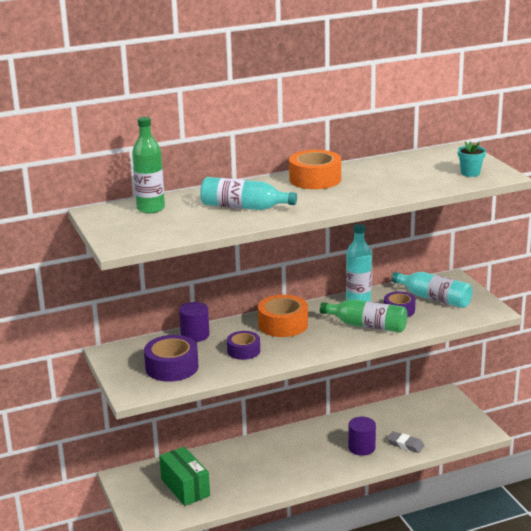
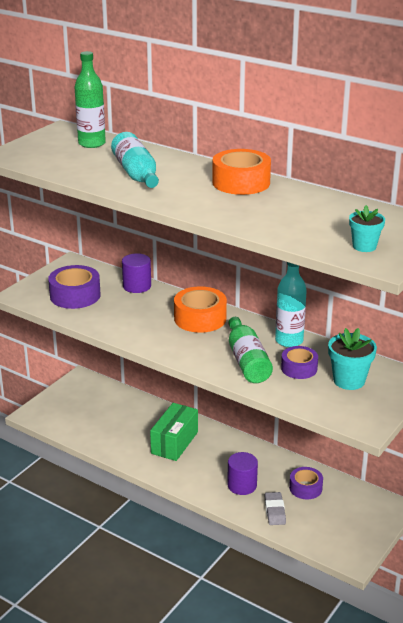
camera: 55 degrees right, 5 degrees up
(185, 487) = (94, 413): green box -> green box (174, 443)
(243, 351) = (133, 316): purple tape -> purple tape (305, 488)
(434, 298) = (349, 380): turquoise bottle -> turquoise flower pot

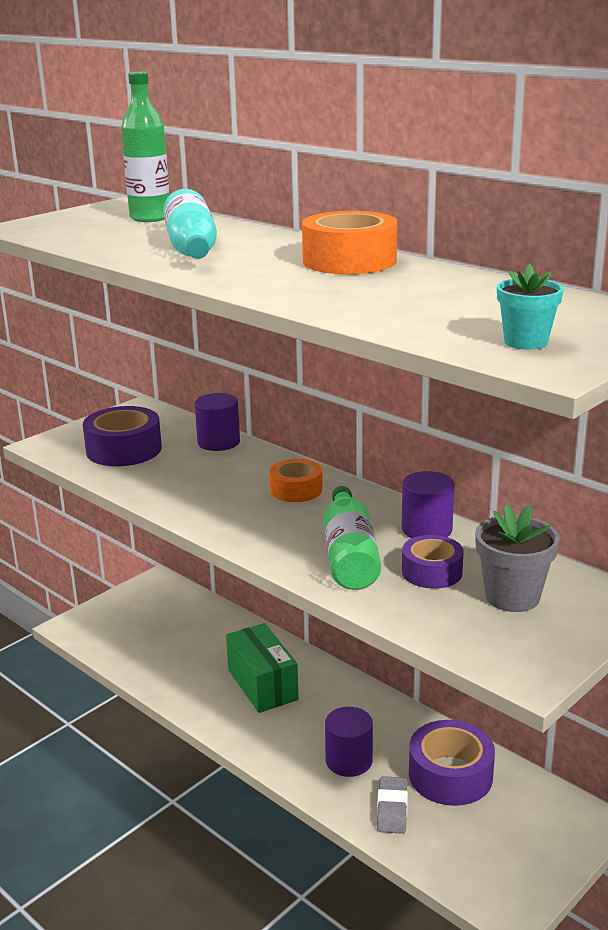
camera: 10 degrees right, 5 degrees down
(174, 443) = (262, 684): green box -> green box turned 60 degrees counterclockwise
(200, 318) = (296, 490): orange tape -> orange tape, size x0.64
(289, 341) = (426, 529): turquoise bottle -> purple cylinder
(305, 488) = (450, 775): purple tape -> purple tape, size x1.57
(349, 380) = (512, 597): turquoise flower pot -> grey flower pot

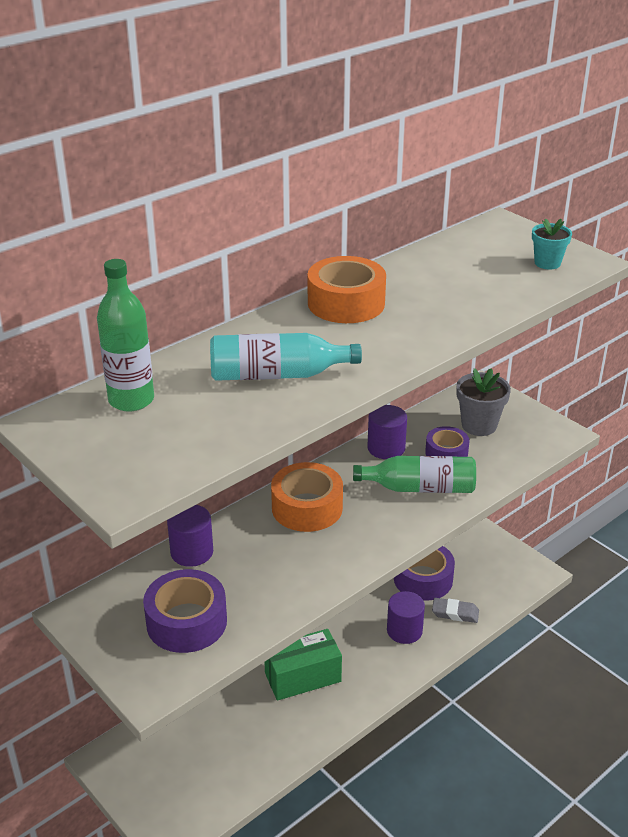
camera: 85 degrees left, 10 degrees up
(296, 490) = (307, 508): orange tape -> orange tape, size x1.57

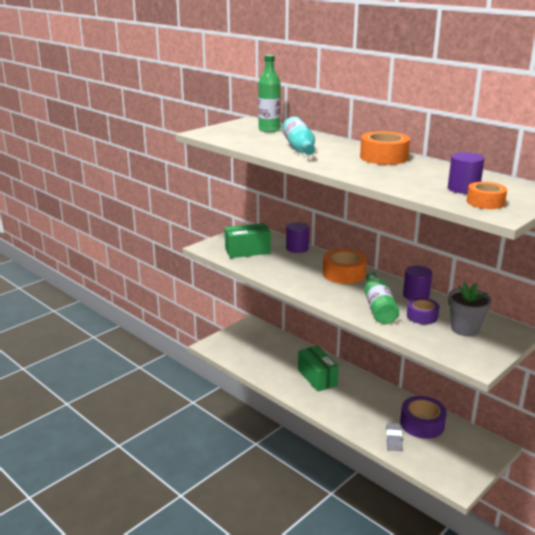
camera: 85 degrees right, 10 degrees down
(186, 622) = (247, 251): purple tape -> green box
(404, 630) = (368, 416): purple cylinder -> purple cylinder (463, 189)
(547, 263) = (485, 202): turquoise flower pot -> orange tape

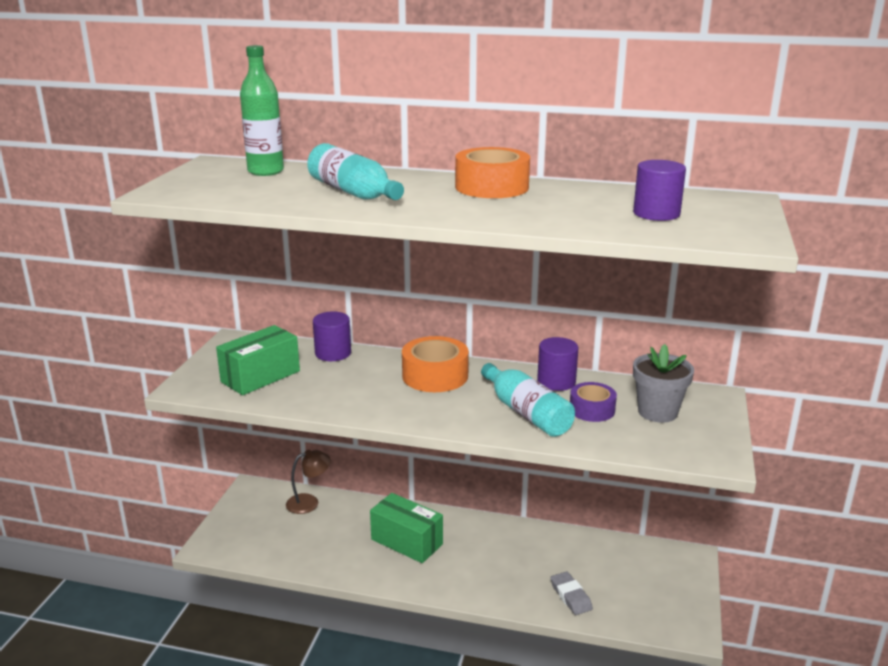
camera: 30 degrees left, 0 degrees up
(277, 340) = (309, 502): none -> brown lamp
(378, 307) = (526, 413): green bottle -> turquoise bottle
(422, 424) = (588, 559): purple tape -> none
(485, 202) = (709, 227): orange tape -> none

